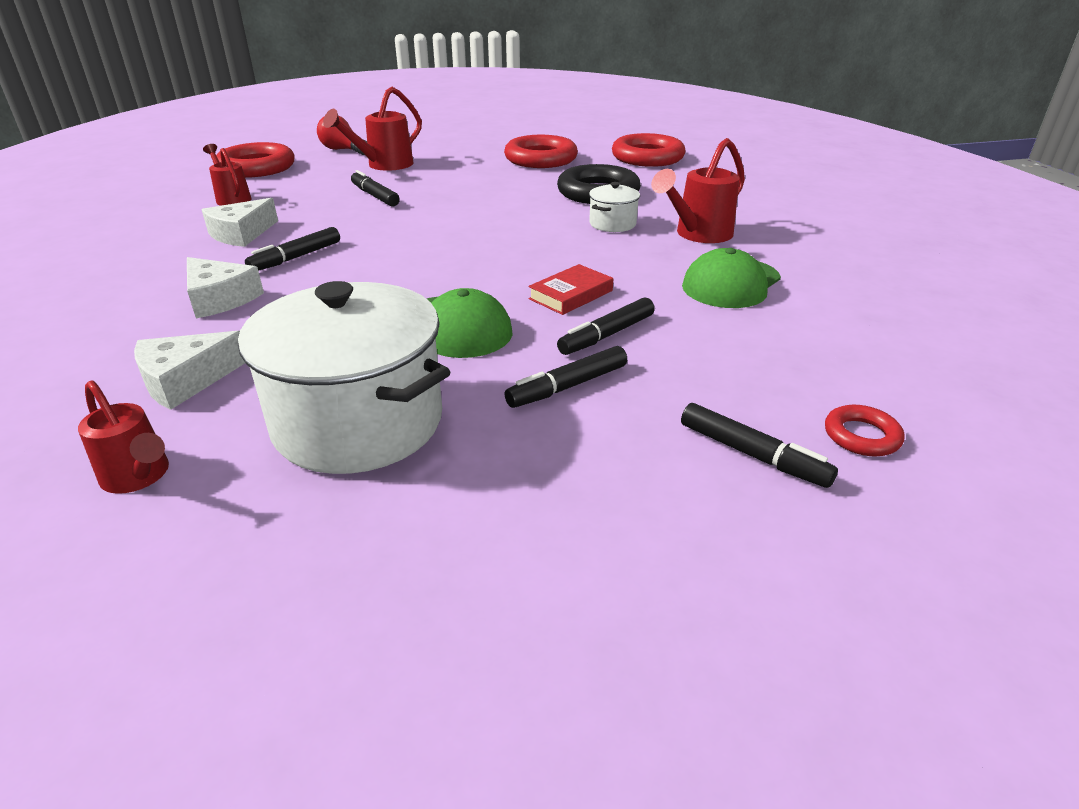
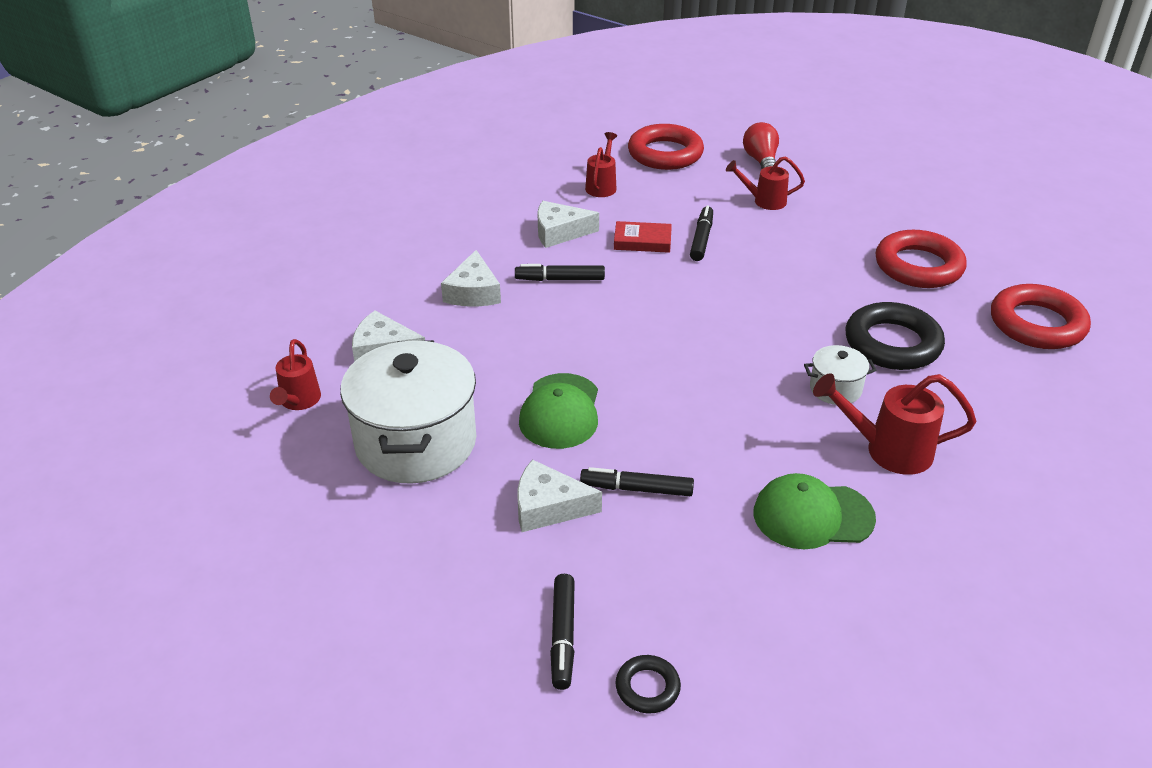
camera: 50 degrees right, 5 degrees up
(383, 165) = (764, 201): red watering can -> red watering can, size x0.66
(568, 386) = (548, 507): black marker -> white cheese
(571, 295) = (674, 437): red book -> red book (642, 241)
(861, 436) = (647, 687): red ring -> black ring

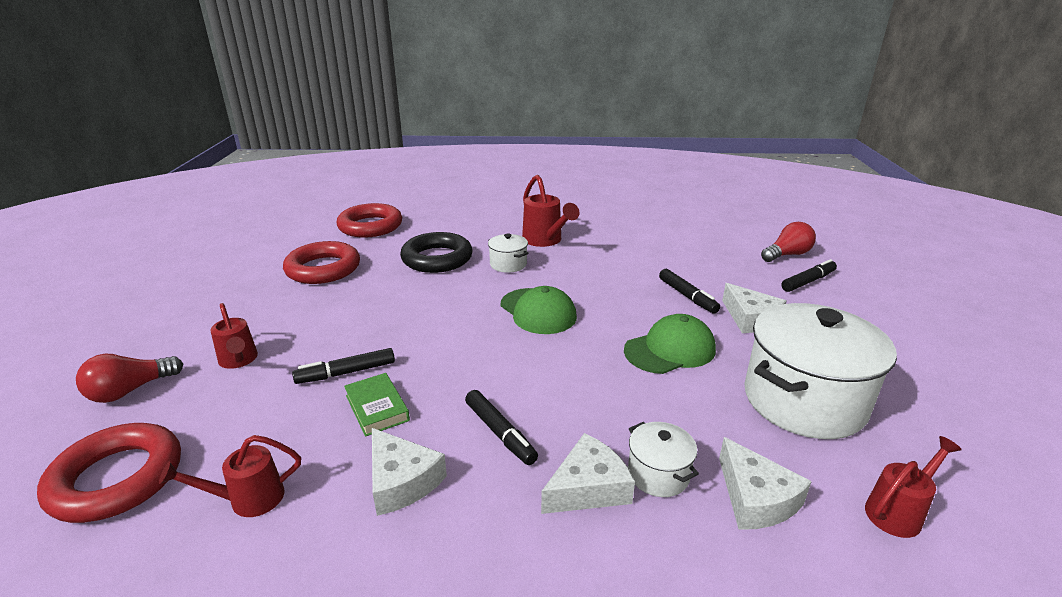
camera: 125 degrees left, 10 degrees down
(448, 323) = (658, 474): none -> white pot
(642, 241) = (377, 408): red book -> green book
(647, 687) = (787, 255): black ring -> red light bulb
(812, 515) = (624, 247): green cap -> green cap (538, 311)

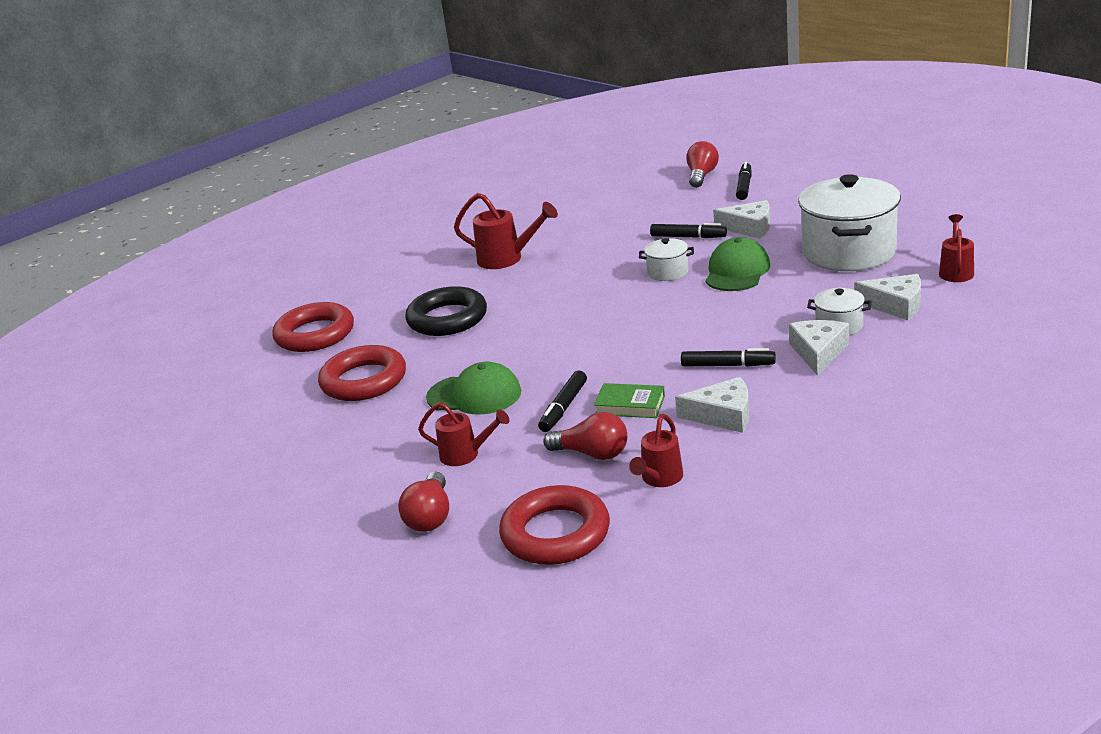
camera: 40 degrees left, 0 degrees up
(276, 428) = (592, 453): none -> red light bulb
(508, 264) = (517, 289): white pot -> white pot (668, 272)
(538, 311) = (610, 302): green cap -> green cap (474, 395)

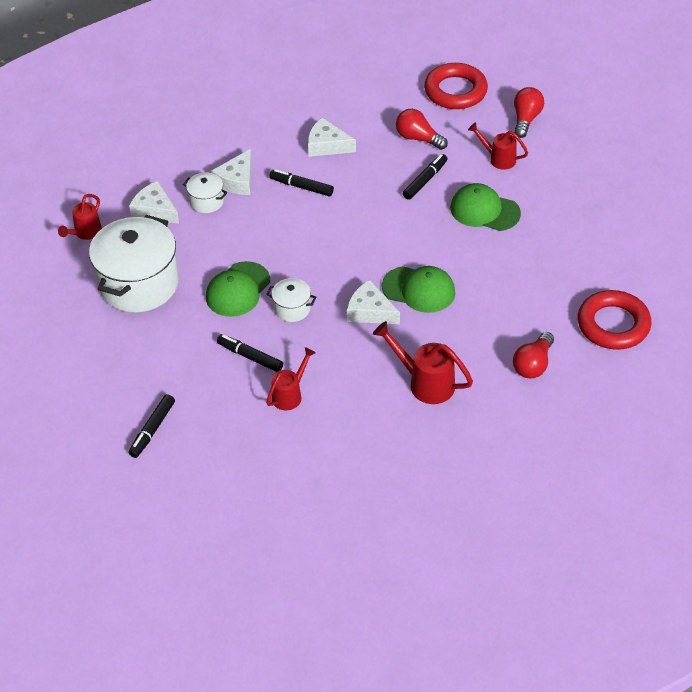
camera: 170 degrees left, 20 degrees up
(364, 381) = (568, 251): red ring -> none
(447, 318) = (494, 308): black ring -> none
(535, 313) = (419, 290): none -> green cap
(630, 405) = (381, 170): green book -> none
(659, 479) = (386, 110): red watering can -> red watering can (290, 394)
(701, 176) = (179, 472): red light bulb -> red light bulb (533, 364)
(749, 228) = (191, 351): white cheese -> white cheese (370, 311)

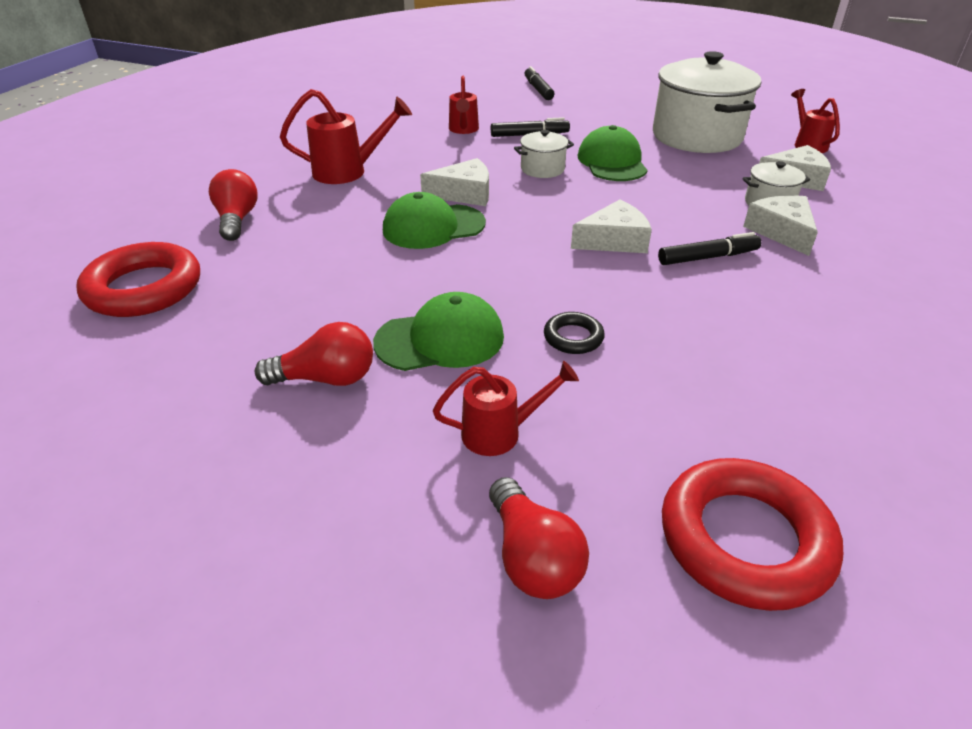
camera: 140 degrees right, 10 degrees down
(327, 145) = (767, 316): white cheese -> white cheese (614, 240)
(418, 138) = (670, 396): red light bulb -> red light bulb (326, 378)
(425, 181) = (573, 337): black marker -> black ring

